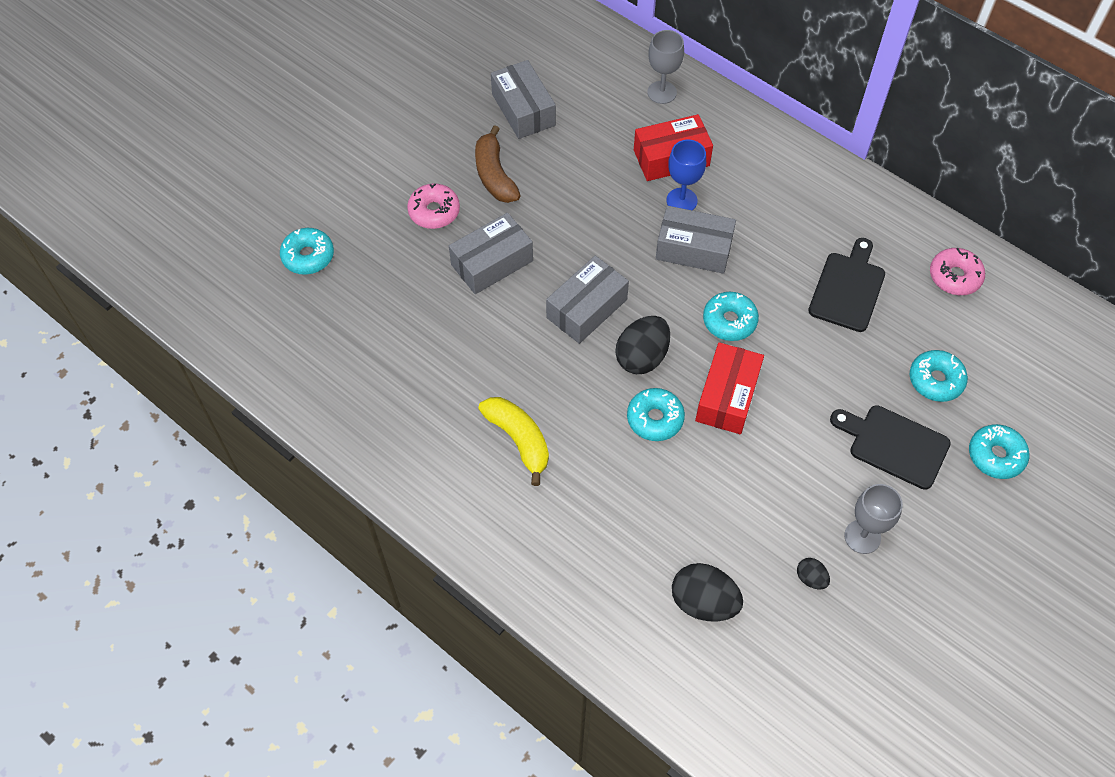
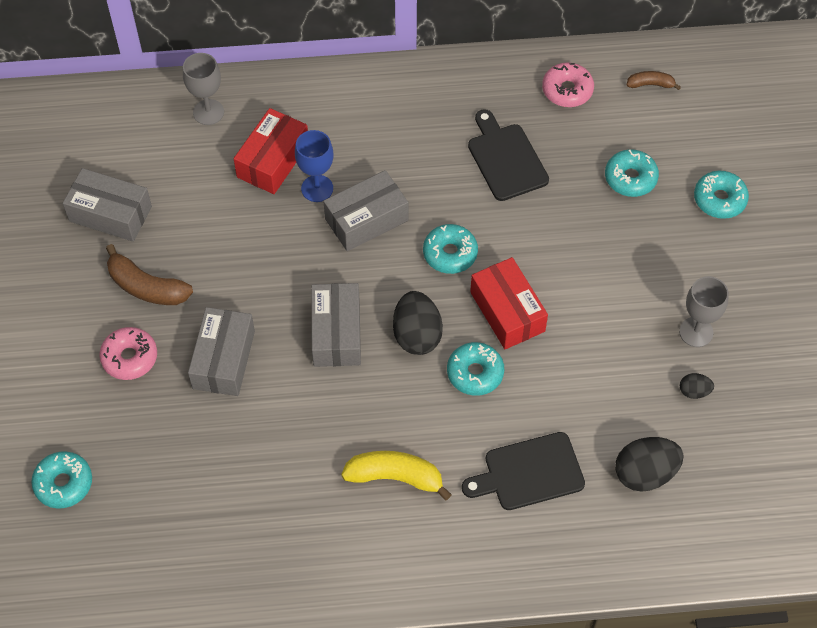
camera: 45 degrees left, 0 degrees up
(894, 445) = (651, 248): black cutting board -> black cutting board (529, 473)
(1032, 324) = (650, 84): none -> brown banana

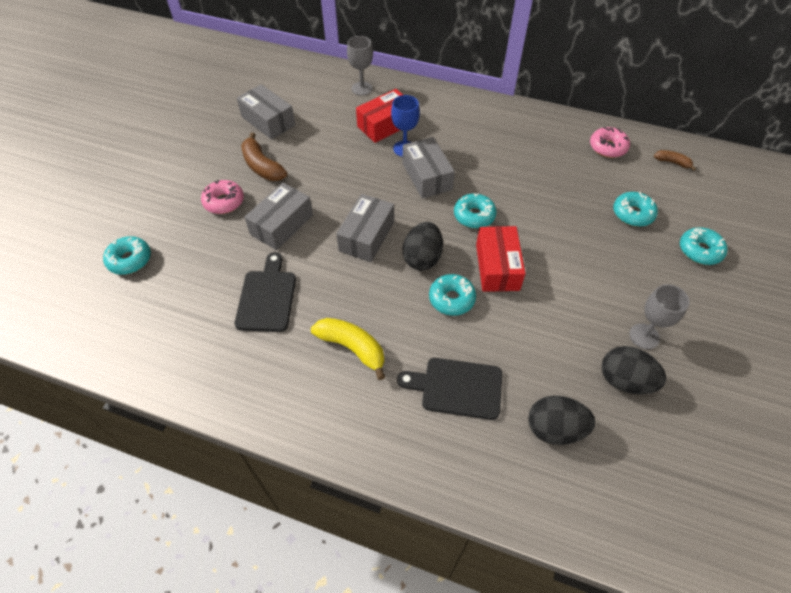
camera: 25 degrees right, 5 degrees down
(366, 219) = (427, 176): grey box -> grey box turned 75 degrees clockwise
(506, 159) = (543, 173): black cutting board -> black cutting board (267, 297)
(694, 391) = (624, 381): black egg -> black egg, size x1.98

